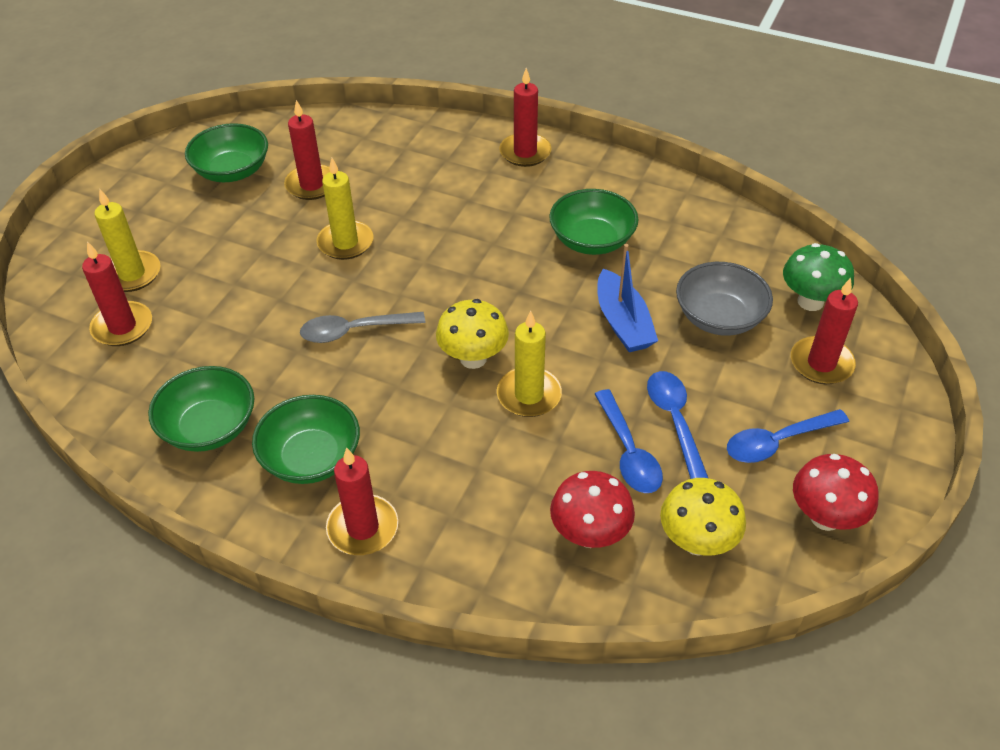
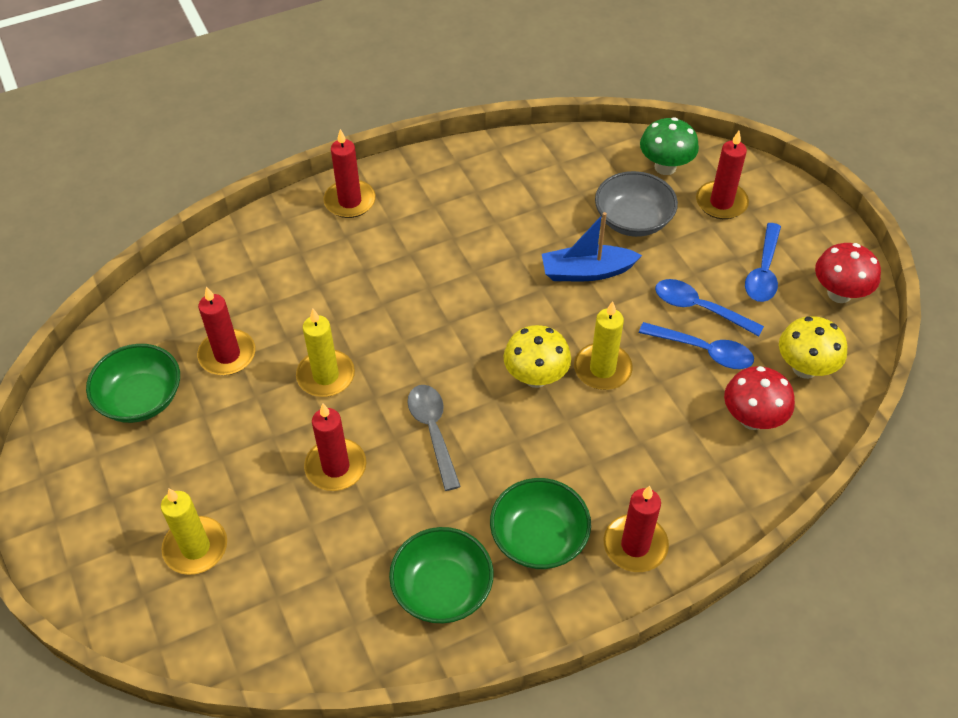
camera: 50 degrees left, 5 degrees up
(122, 327) = (257, 590): red candle -> red candle (336, 467)
(354, 331) = (433, 431): grey spoon -> grey spoon turned 135 degrees clockwise
(592, 240) = (489, 231): green bowl -> none
(623, 322) = (586, 272): blue boat -> blue boat turned 150 degrees clockwise

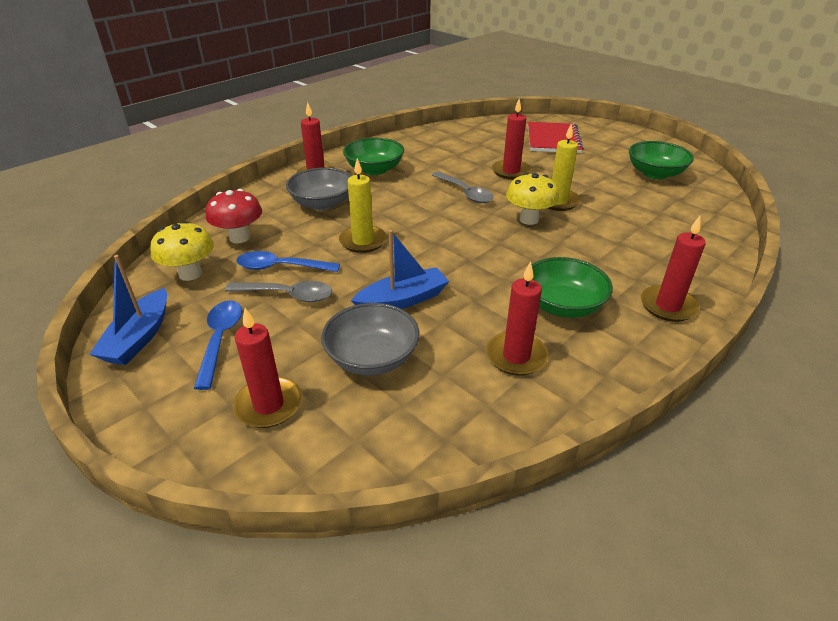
camera: 160 degrees right, 15 degrees down
(195, 547) = (553, 139): yellow candle -> red notebook
(227, 355) = (632, 198): red candle -> red candle (516, 356)
(442, 589) = (418, 149): green bowl -> green bowl (562, 305)
(536, 377) = (412, 228): yellow mushroom -> yellow mushroom (529, 219)
(638, 465) = (322, 203): none -> grey bowl
(665, 167) = (349, 436): green mushroom -> none
(699, 308) = (287, 295): blue spoon -> grey spoon
(839, 293) = (139, 337): red mushroom -> blue boat

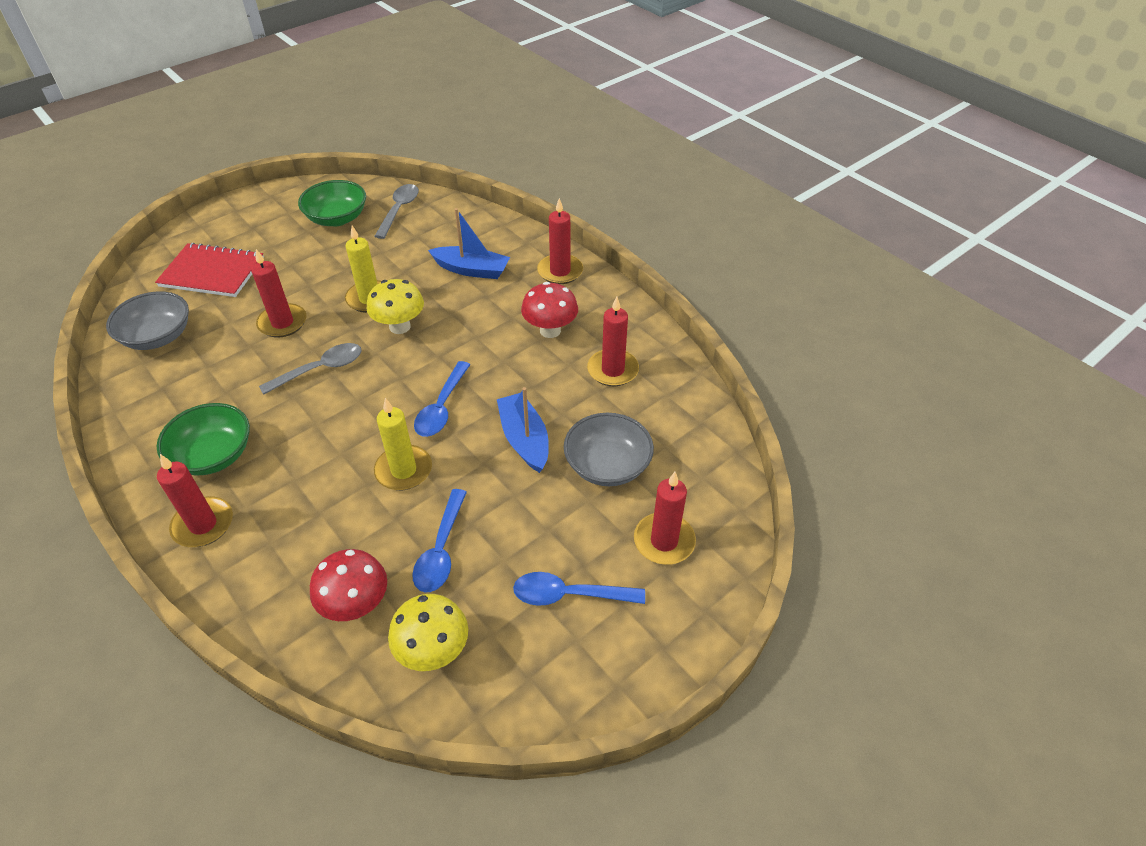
camera: 85 degrees left, 10 degrees up
(139, 337) = (556, 680): blue boat -> blue boat (472, 270)
(287, 295) = (499, 539): grey spoon -> grey spoon (399, 210)
(322, 203) = (293, 514): grey bowl -> grey bowl (158, 336)
(435, 251) = (442, 408): none -> blue spoon
(562, 305) = (550, 330): green bowl -> red mushroom

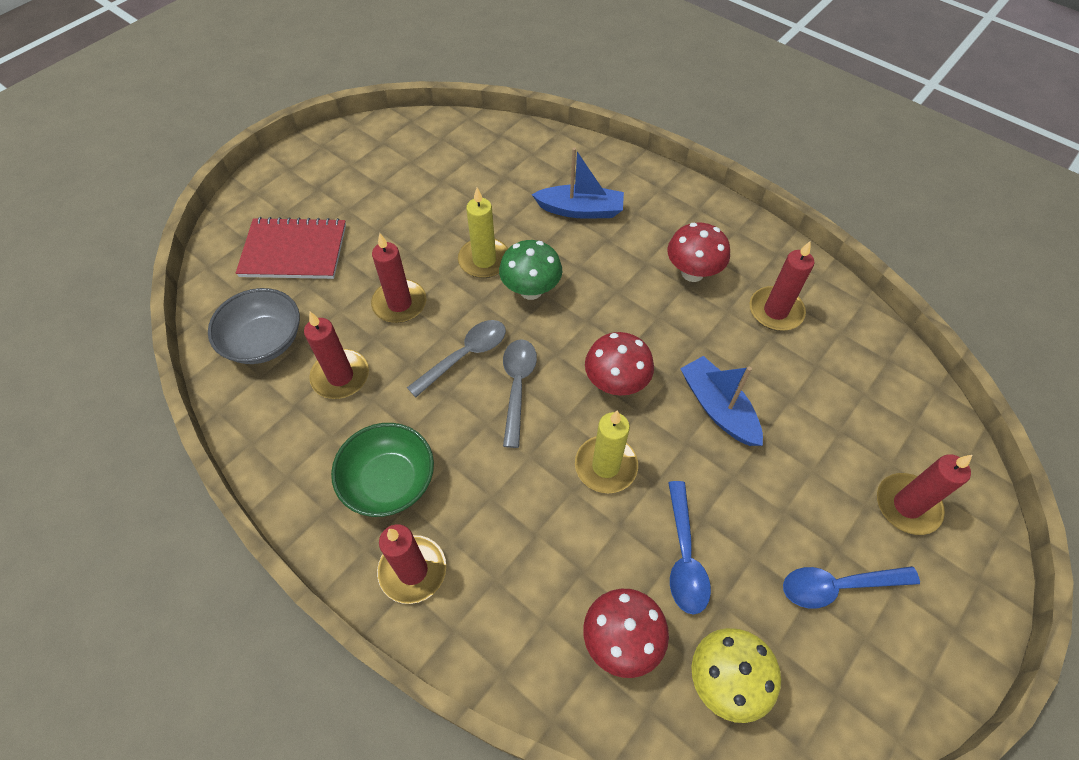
camera: 10 degrees left, 10 degrees up
(337, 218) = (408, 165): green bowl -> none
(399, 210) = (472, 146): grey spoon -> grey spoon (517, 386)
(400, 326) = (531, 290): yellow mushroom -> green mushroom
(442, 408) = (616, 383): blue spoon -> red mushroom
(560, 271) = (674, 200): red candle -> red candle (340, 376)
(607, 465) = (815, 425): grey bowl -> none

